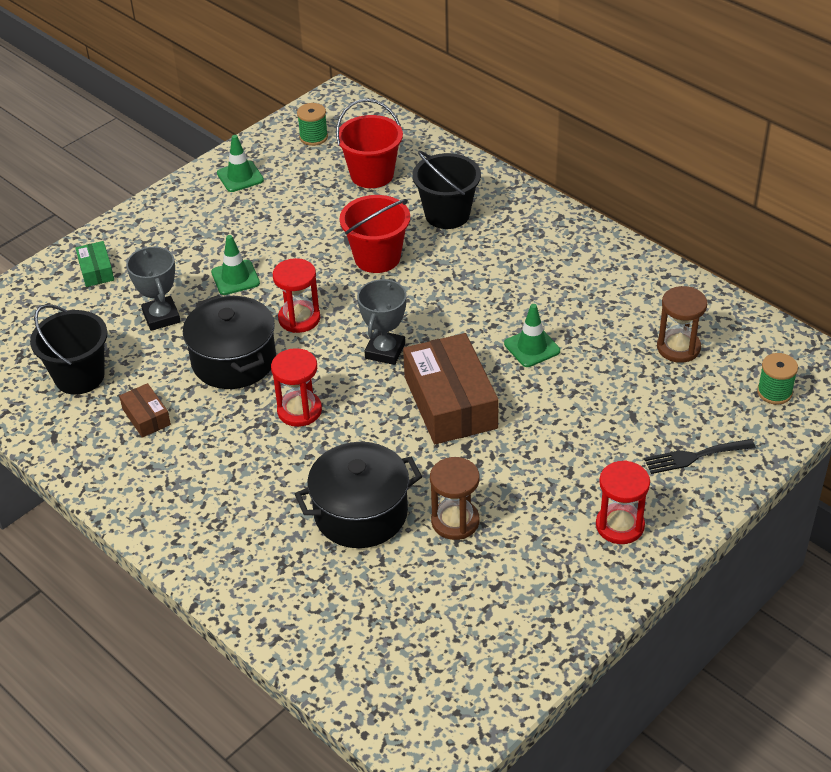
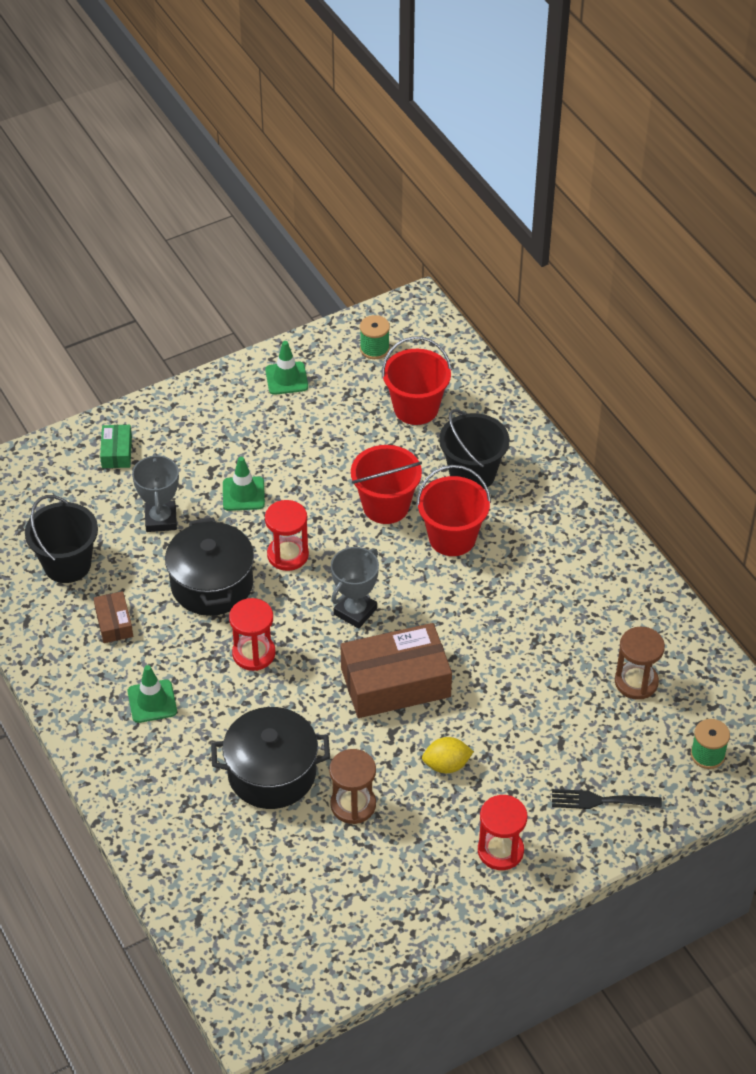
camera: 15 degrees right, 5 degrees up
(450, 402) = (395, 682): brown box -> brown box turned 75 degrees clockwise
(451, 269) = (452, 538): none -> red bucket
(532, 347) = (495, 644): green traffic cone -> green traffic cone (152, 701)
(532, 462) = (446, 765): none -> yellow lemon

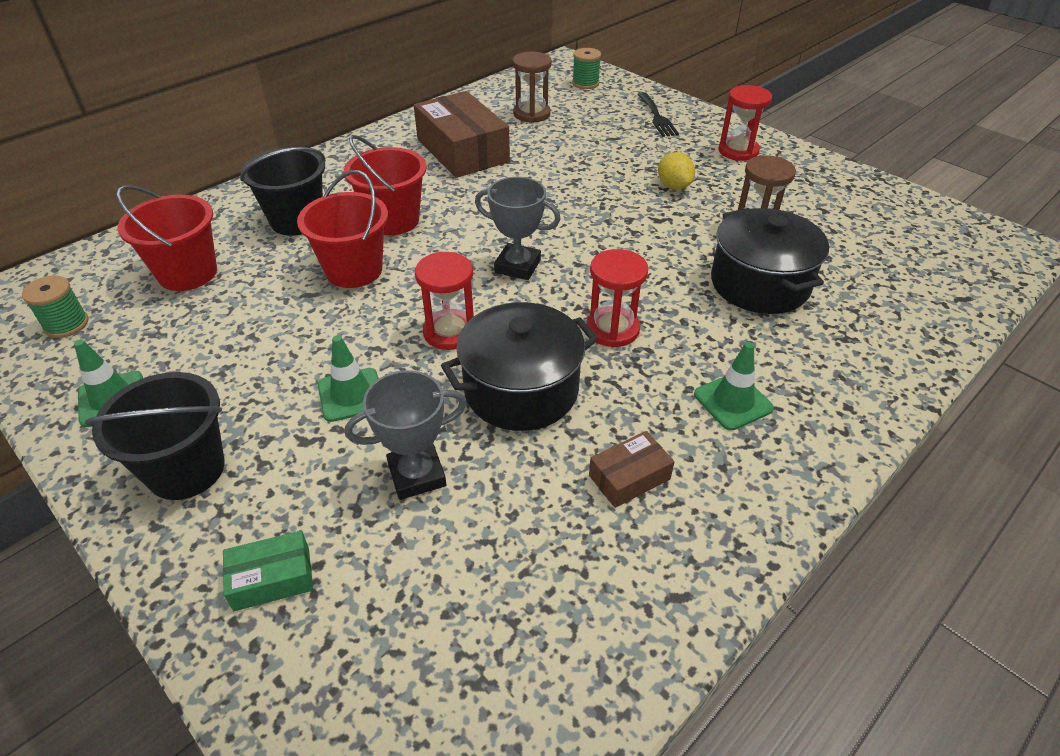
camera: 105 degrees left, 5 degrees down
(67, 564) = (541, 575): black bucket -> black bucket (186, 470)
(395, 682) = (598, 226): brown box -> brown box (462, 150)

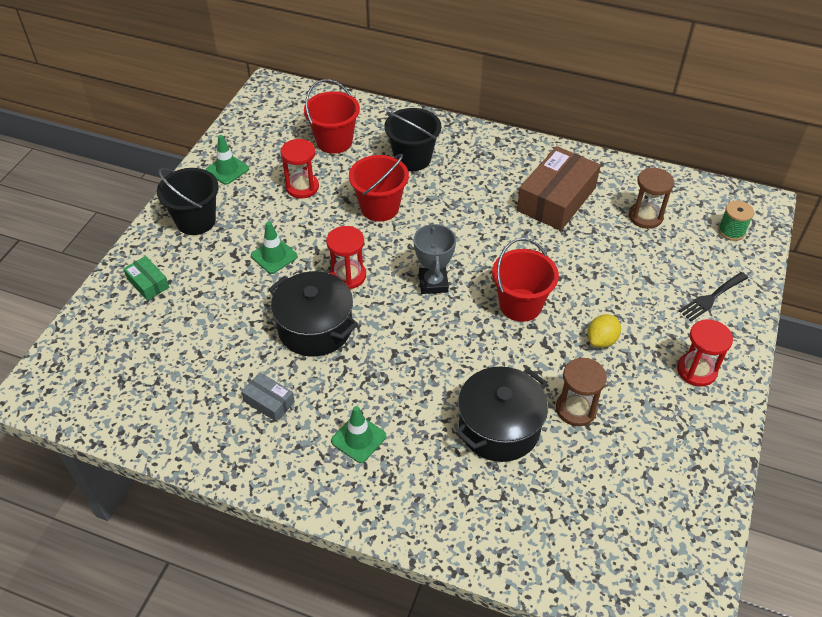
camera: 65 degrees right, 5 degrees up
(66, 324) = (269, 122): green spool -> none
(393, 220) = (443, 201): red bucket -> red bucket (520, 305)
(417, 475) = (230, 308): grey trophy -> none
(612, 329) = (396, 355): red hourglass -> red hourglass (302, 187)
(629, 477) = (269, 402): brown box -> grey box

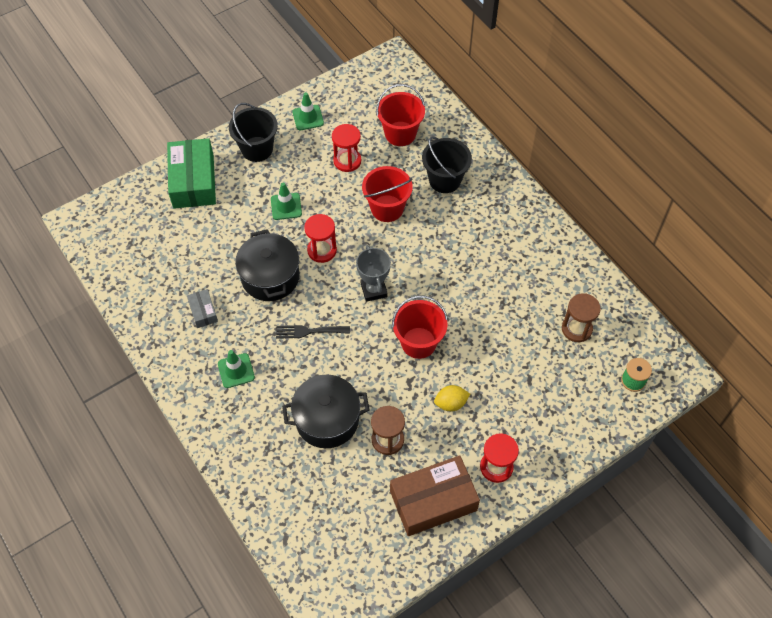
camera: 35 degrees right, 10 degrees up
(148, 283) = (193, 181): green box -> green box, size x2.10
(433, 283) = (373, 290): grey trophy -> grey trophy turned 45 degrees counterclockwise
(556, 199) = (522, 275): brown box -> brown box (433, 501)
(711, 298) = (562, 422): black fork -> black fork (309, 331)

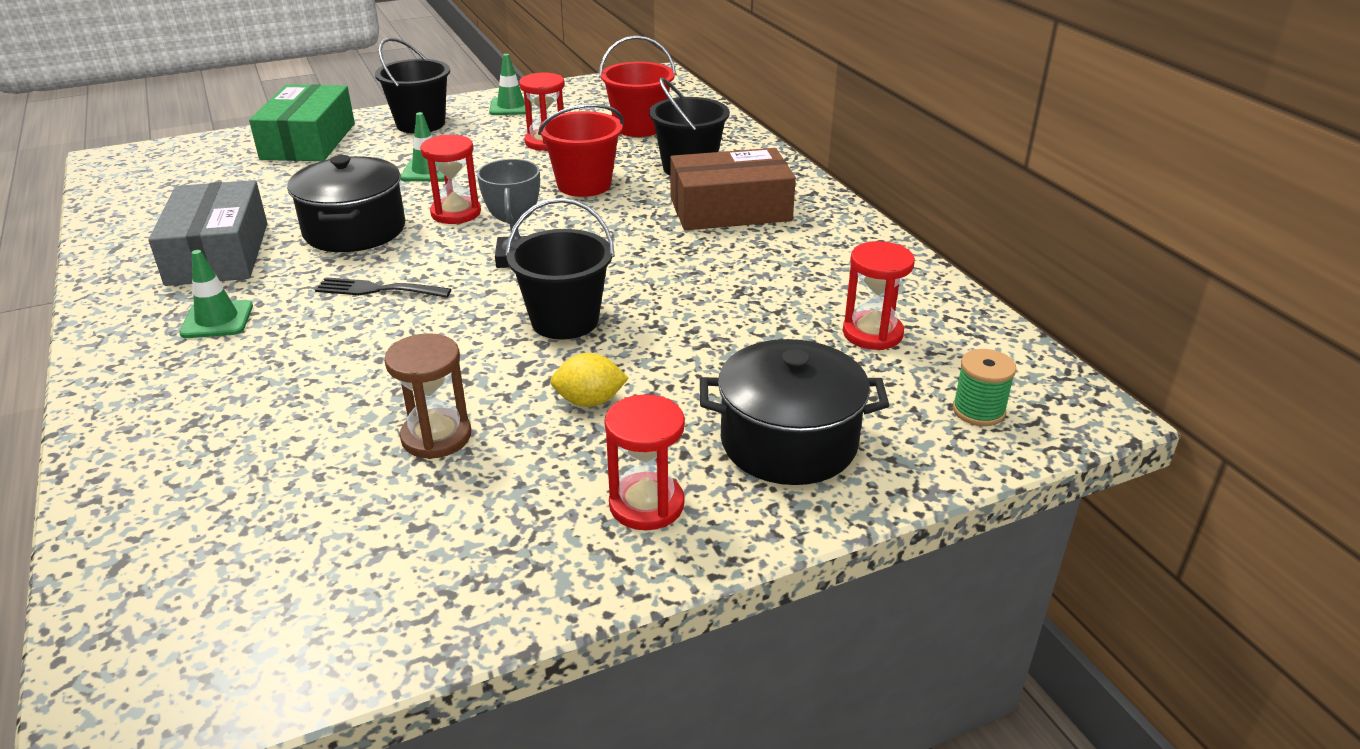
camera: 10 degrees right, 25 degrees down
(203, 312) = (218, 253): grey box -> grey box, size x2.10
(327, 420) = (335, 396): black pot -> black pot (788, 442)
(418, 343) = (565, 321): red bucket -> black bucket
(433, 501) = (482, 543): brown box -> brown box (730, 209)
(576, 329) = (872, 333): brown hourglass -> red hourglass

